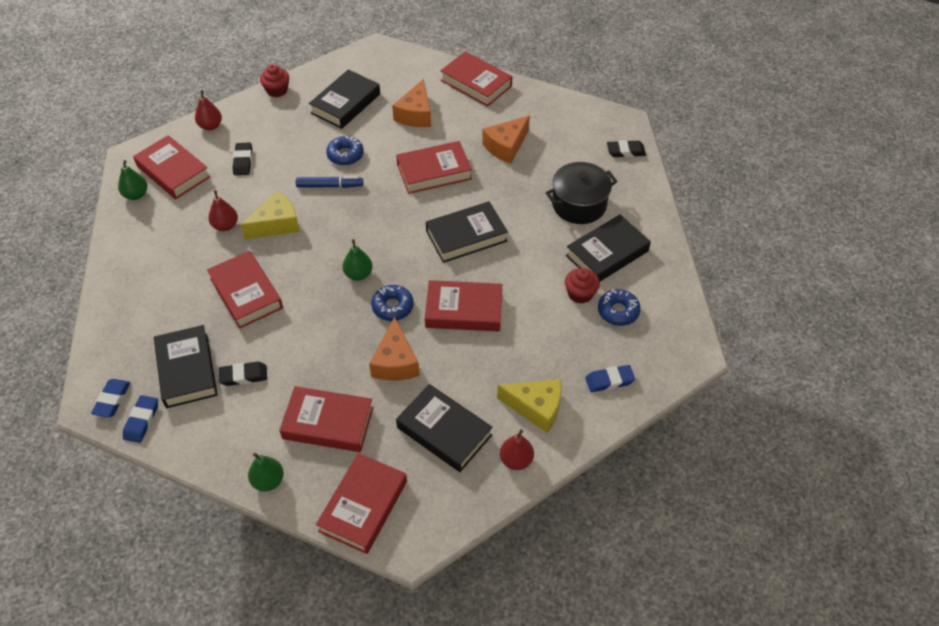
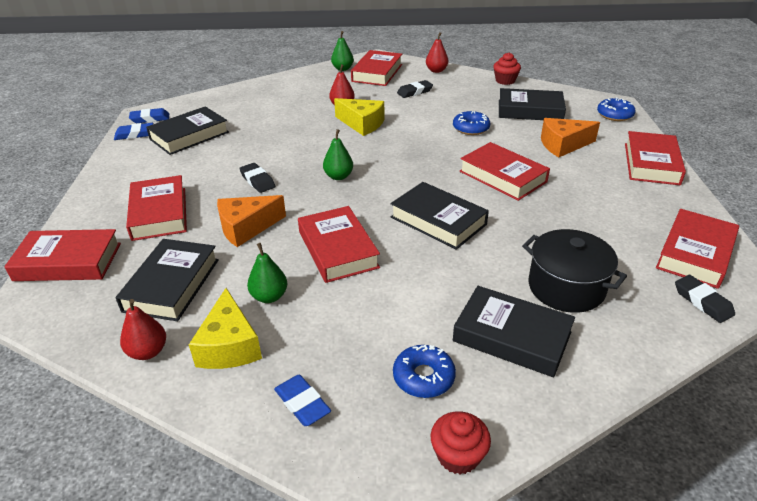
camera: 65 degrees right, 15 degrees down
(243, 376) = (194, 159): black eraser -> black eraser (257, 181)
(246, 293) = (280, 134): red book -> red book (695, 253)
(268, 481) = (88, 203): green pear -> green pear (269, 296)
(330, 186) = (427, 132): blue marker -> none
(392, 307) = (313, 206): blue donut -> blue donut (614, 115)
(506, 146) = (590, 208): orange cheese -> none
(580, 294) = (426, 331): red cupcake -> red cupcake (458, 456)

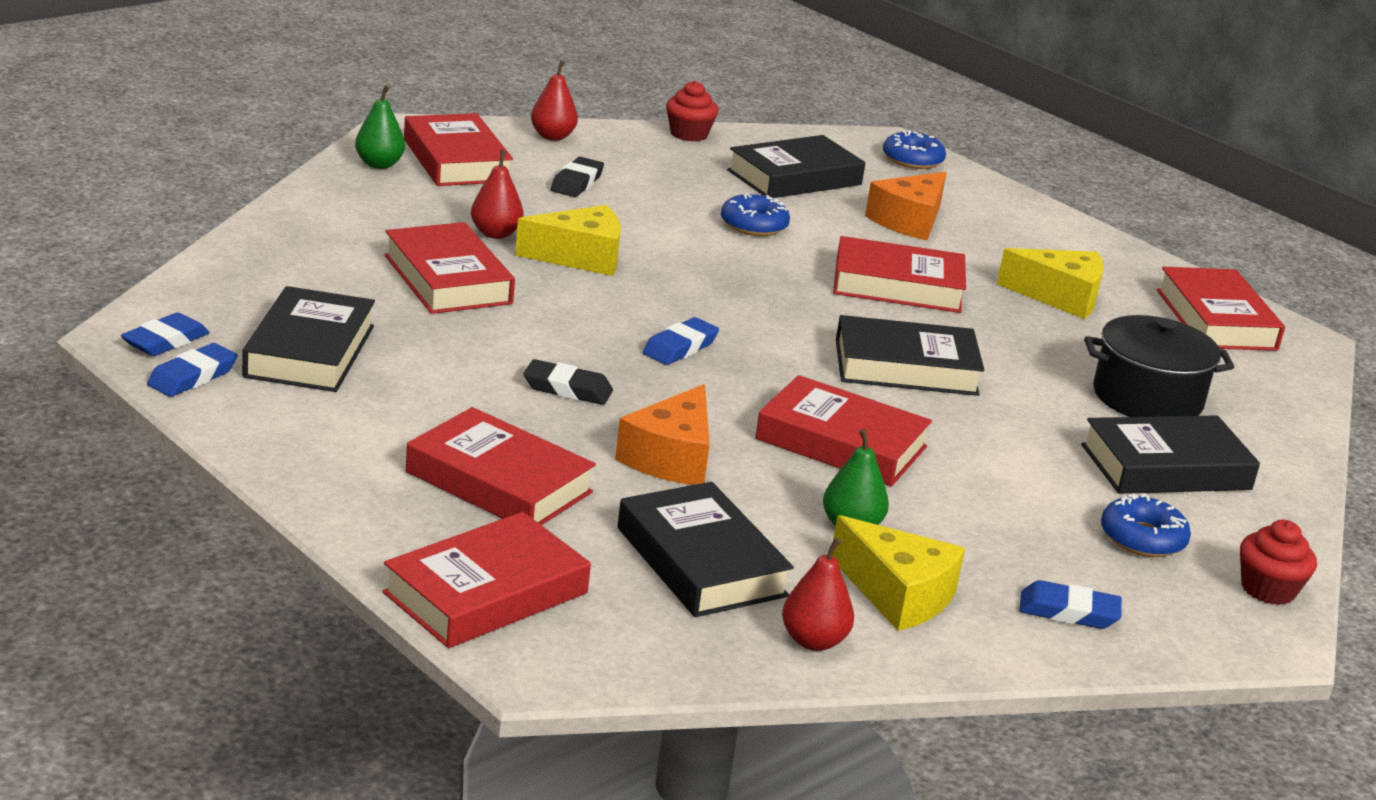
camera: 45 degrees left, 10 degrees down
(338, 176) = (680, 347): green pear -> blue eraser
(597, 209) = (1060, 297): none -> yellow cheese
(651, 163) = (1042, 221): red book -> red book (447, 279)
(702, 302) = (1281, 369): black eraser -> none

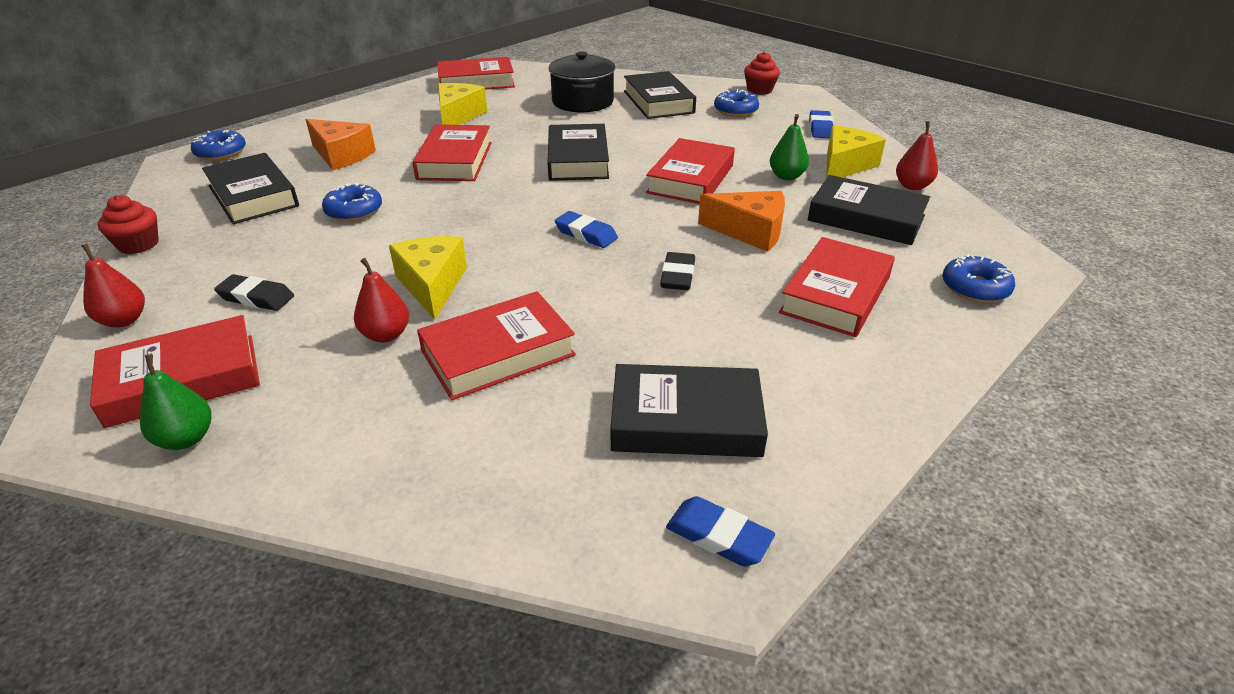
camera: 90 degrees left, 10 degrees up
(192, 376) = (783, 495): blue eraser -> none
(486, 593) = (975, 288): red book -> blue donut
(701, 562) = (866, 218): black book -> black book turned 60 degrees clockwise

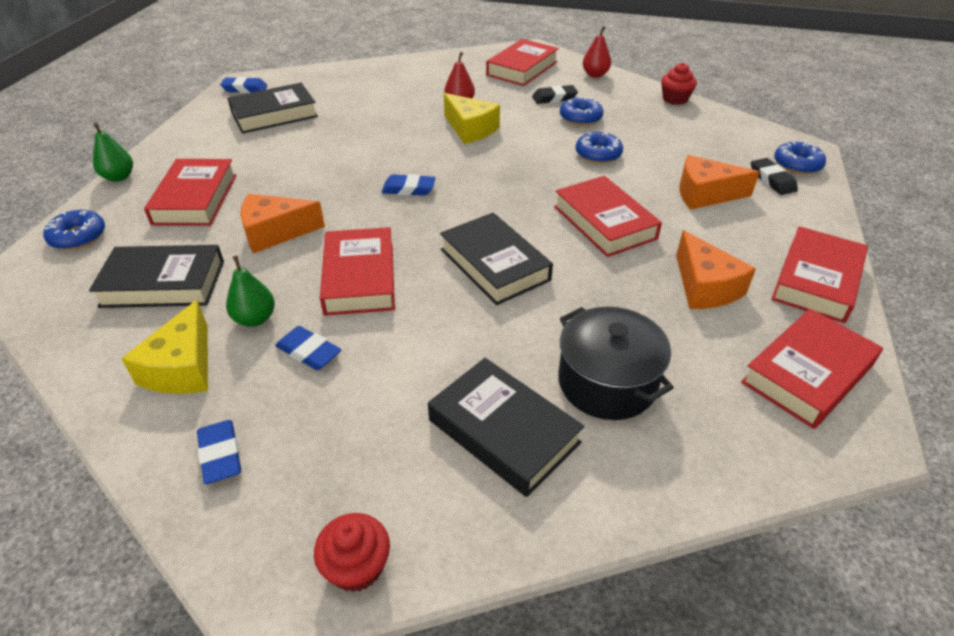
camera: 150 degrees right, 5 degrees up
(186, 439) = (484, 58): green pear -> green pear (119, 177)
(253, 196) = (686, 142): black book -> none
(458, 116) = (705, 287): yellow cheese -> orange cheese
(498, 353) = (391, 112): red book -> red book (816, 280)
(678, 276) = (317, 179): black eraser -> black eraser (772, 180)
(735, 110) = (371, 457): blue donut -> blue donut (580, 117)
(752, 152) = (309, 352): none -> blue eraser
(912, 186) = (98, 355): red pear -> none

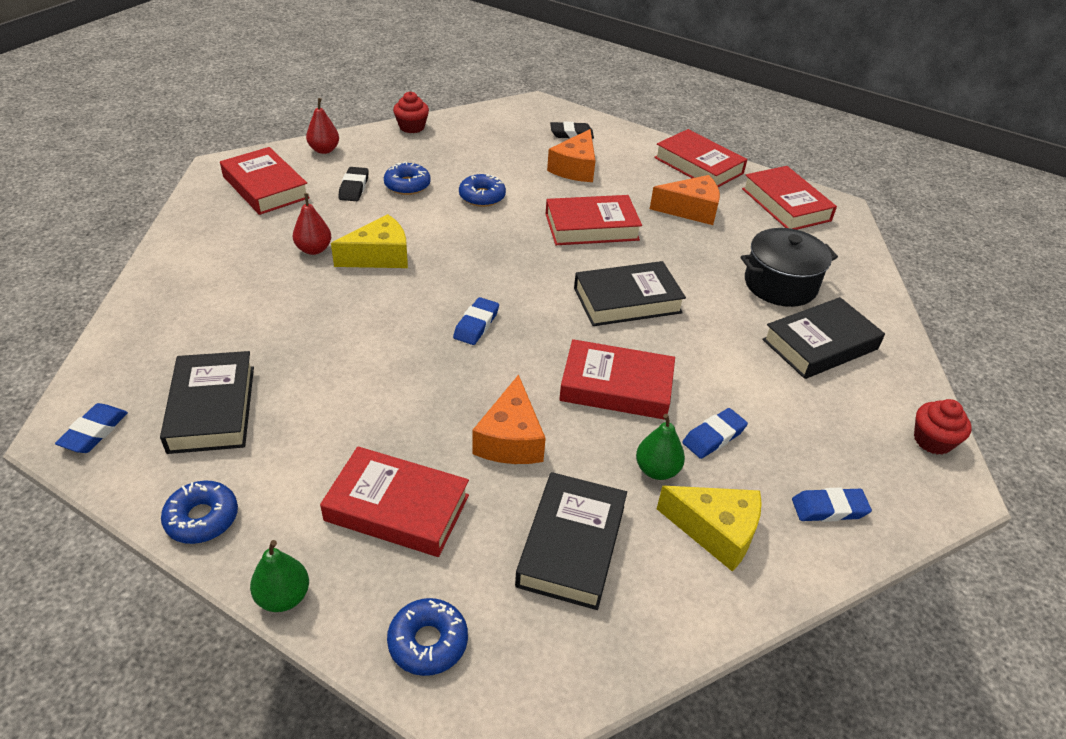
camera: 75 degrees left, 0 degrees up
(797, 164) = (556, 116): blue donut -> blue donut (202, 518)

